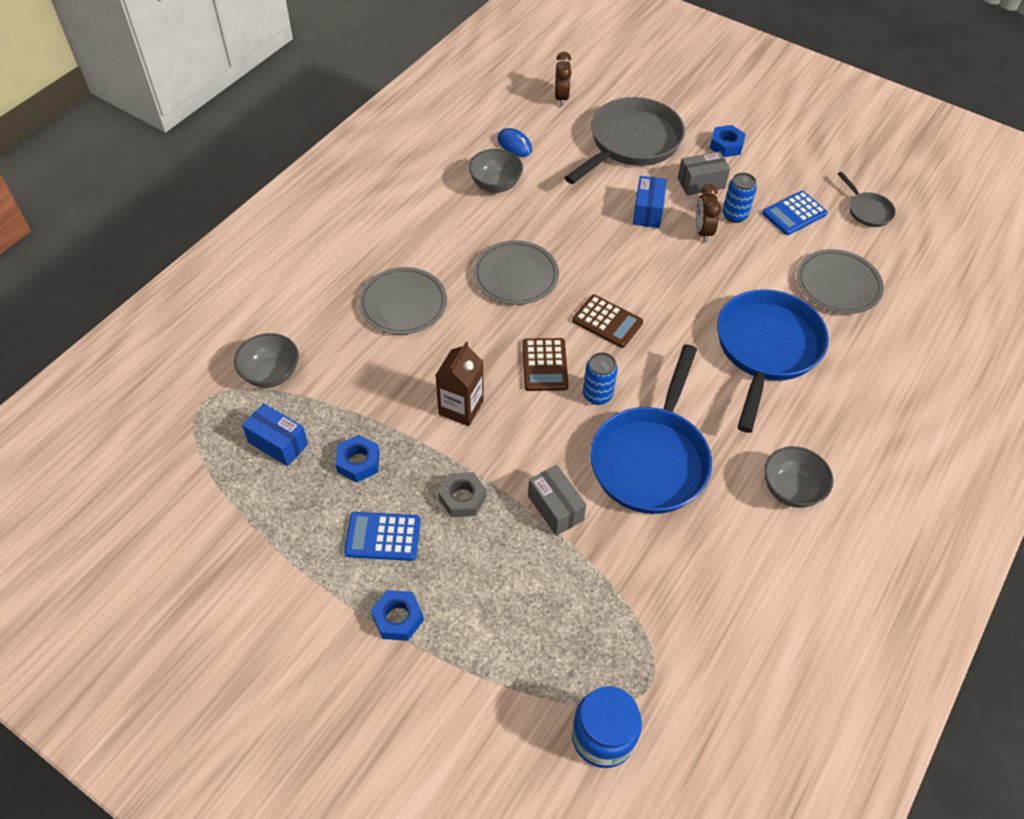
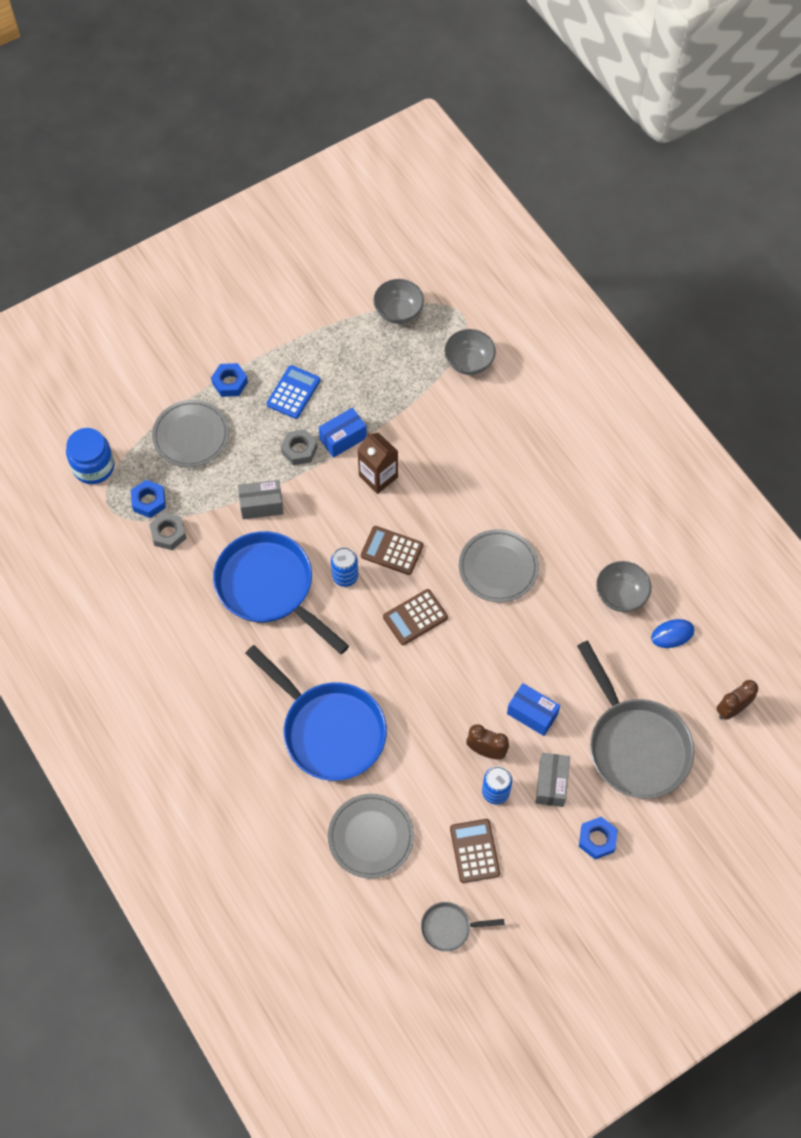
camera: 115 degrees right, 10 degrees up
(278, 443) = (402, 351): blue box -> blue box (343, 438)
(358, 462) = (361, 395): blue nut -> blue nut (149, 501)
(403, 303) = (502, 471): grey plate -> grey plate (191, 435)
(561, 98) = (732, 709): brown clock -> brown clock turned 120 degrees clockwise
(646, 594) = (168, 534): none -> grey nut
(791, 490) = (194, 673): grey bowl -> grey bowl (398, 312)
(794, 214) = (474, 851): blue calculator -> brown calculator

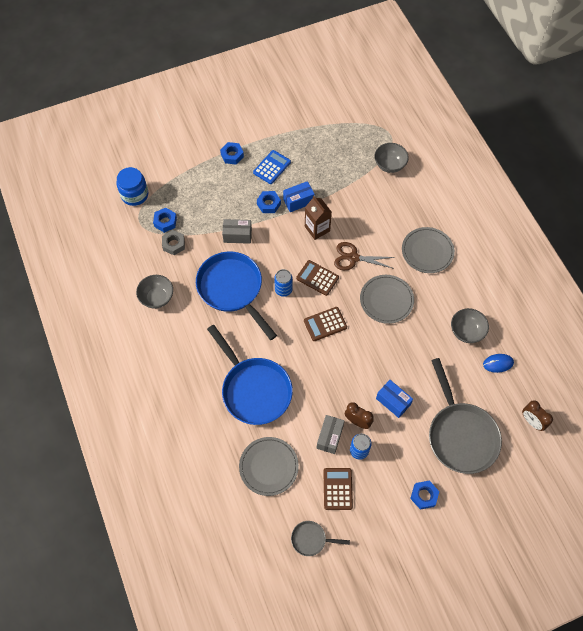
camera: 10 degrees right, 0 degrees up
(191, 435) = (200, 184): grey plate -> grey plate (427, 251)
(299, 450) = (268, 204): grey nut -> blue nut
(398, 312) = (349, 127): grey bowl -> grey bowl (157, 297)
(439, 512) = (353, 258): none -> brown scissors
(551, 784) = (398, 451): grey box -> grey box (329, 437)
(732, 709) = (531, 421): brown clock -> brown clock turned 105 degrees counterclockwise

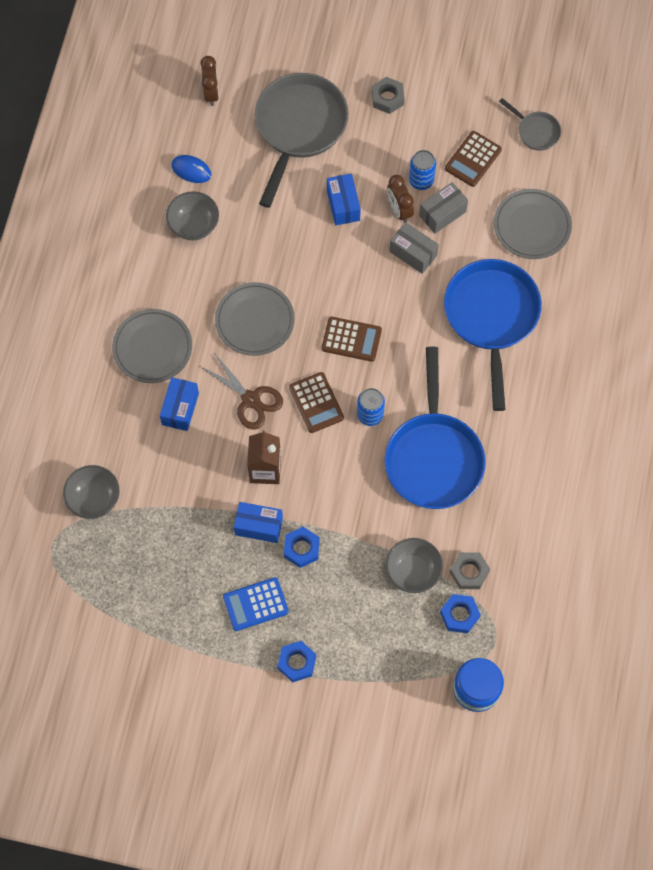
camera: 145 degrees left, 5 degrees up
(157, 297) = (537, 509): grey bowl -> grey bowl (413, 571)
(237, 235) = (376, 529): grey box -> grey box (413, 253)
(385, 231) = (180, 409): none -> blue box
(424, 496) = (387, 98): blue nut -> grey nut

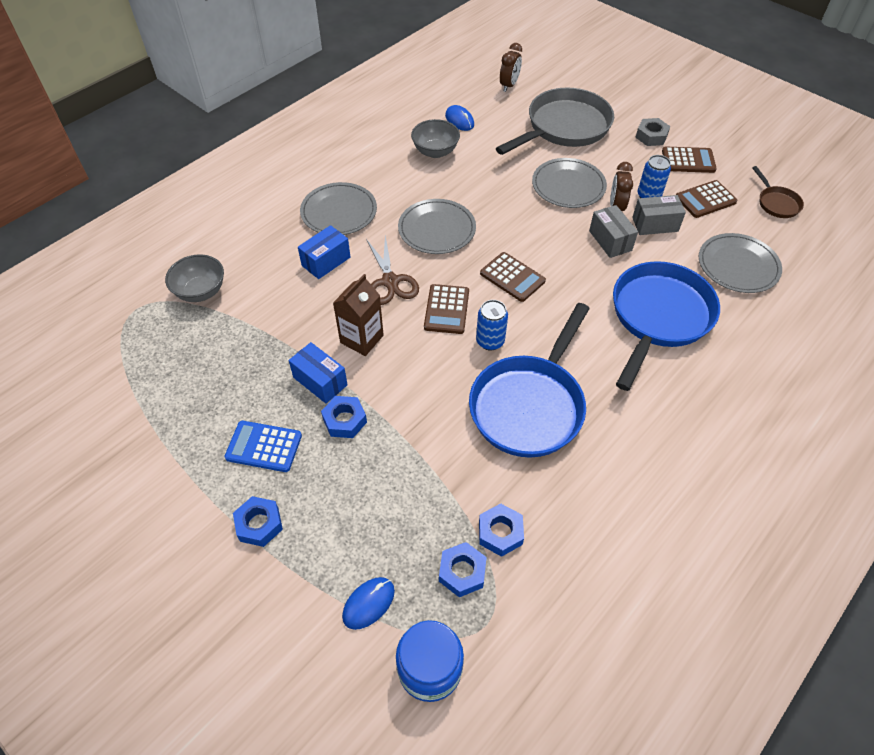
camera: 30 degrees right, 15 degrees down
(343, 205) = (568, 186): blue box -> grey plate
(410, 672) = (368, 603): none -> blue mouse
(413, 571) = (440, 499): grey bowl -> none
(436, 115) = (688, 160): none -> brown calculator
(469, 572) = (500, 533): grey nut -> blue nut
(536, 131) = (776, 203): grey pan -> brown pan

